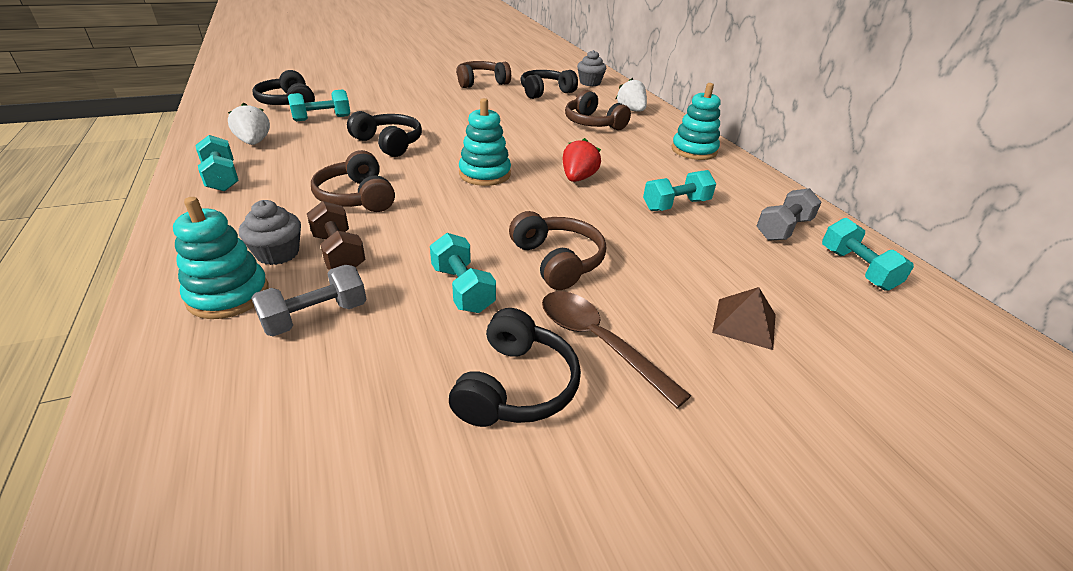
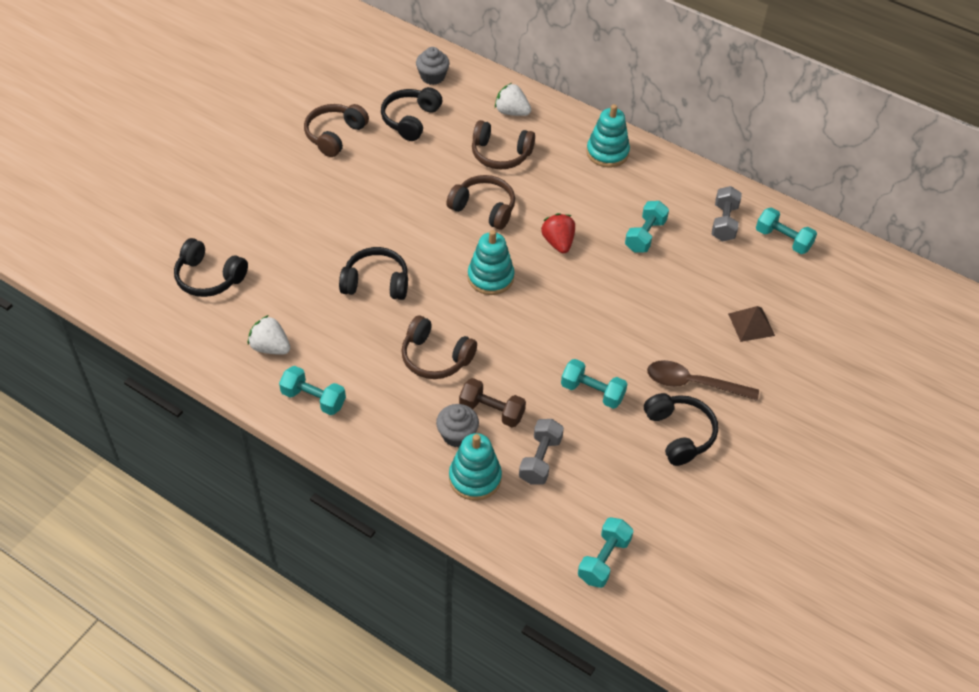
camera: 35 degrees left, 15 degrees up
(322, 118) = (274, 282): turquoise dumbbell -> turquoise dumbbell (604, 559)
(557, 261) = (621, 337): brown headphones -> brown headphones (484, 208)

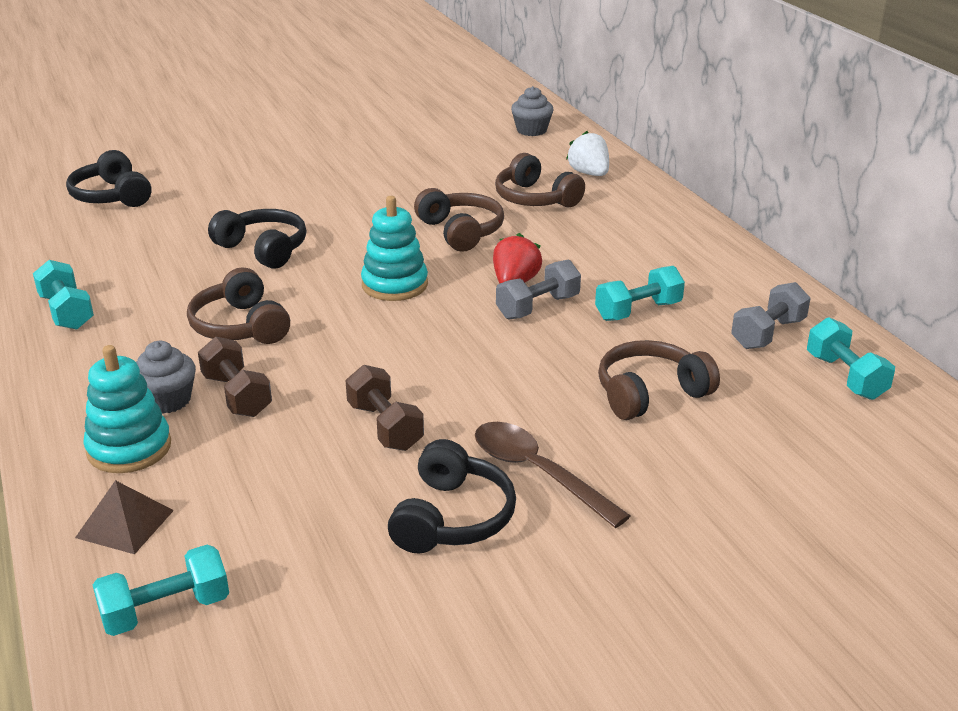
camera: 35 degrees right, 20 degrees down
(270, 347) = (88, 260): white strawberry -> none
(335, 135) = (374, 142): brown headphones -> brown headphones (650, 393)
(410, 120) = (467, 151): black headphones -> none
(540, 459) = (230, 464): grey dumbbell -> grey dumbbell (538, 307)
(592, 392) = (385, 427): turquoise dumbbell -> brown dumbbell
(607, 153) = (671, 231): turquoise stacking toy -> none
(751, 324) = (700, 444): brown pyramid -> brown pyramid (124, 524)

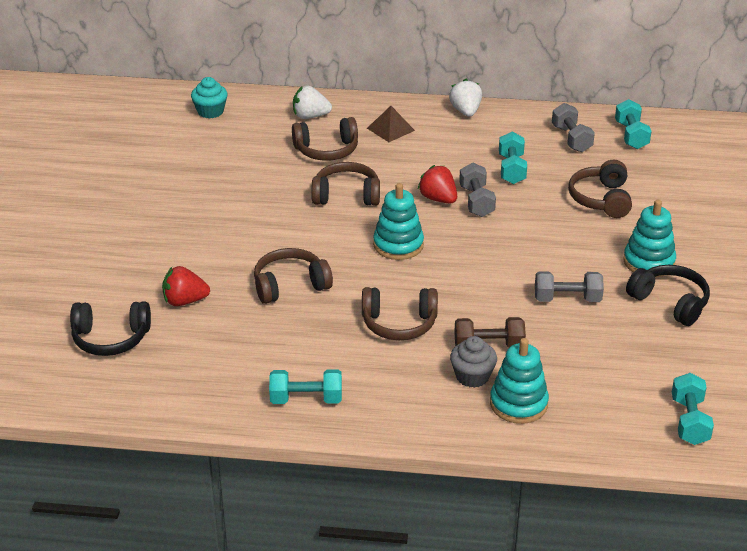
camera: 60 degrees left, 5 degrees up
(124, 524) = (599, 421): brown pyramid -> brown pyramid (390, 129)
(195, 209) = (185, 301): none -> red strawberry
(263, 249) = (290, 285): black headphones -> brown headphones
(385, 427) = (567, 299): brown dumbbell -> grey dumbbell
(531, 130) = (210, 111): grey cupcake -> turquoise cupcake
(537, 473) = (649, 262): brown spoon -> turquoise stacking toy
(726, 249) = (465, 111): none -> white strawberry
(845, 377) = (631, 135): turquoise dumbbell -> turquoise dumbbell turned 75 degrees clockwise

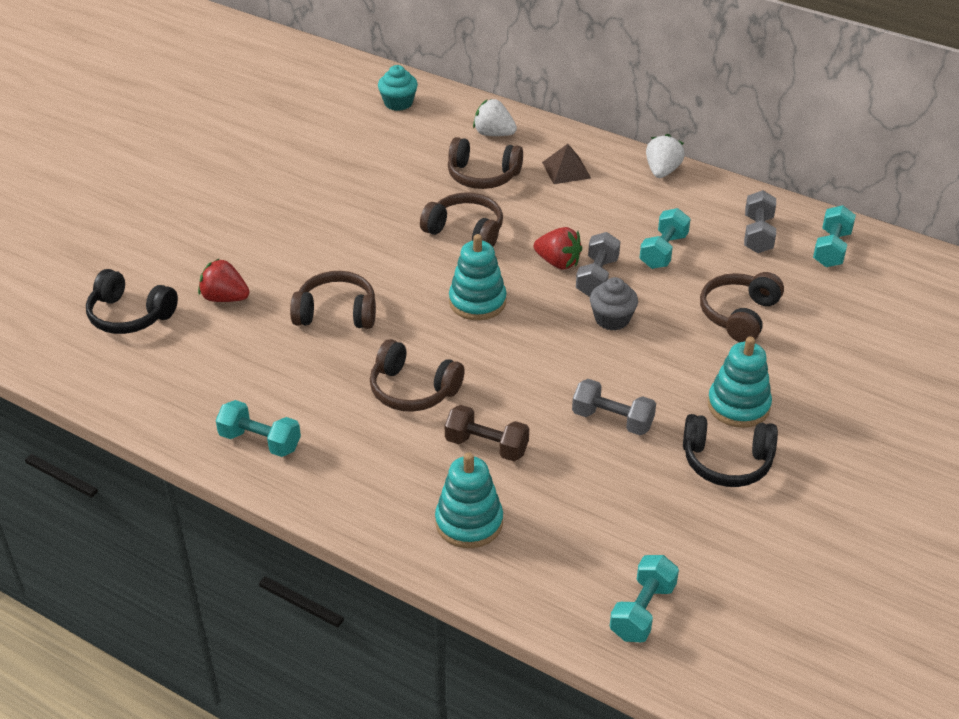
camera: 25 degrees right, 5 degrees up
(438, 199) = (558, 262): red strawberry -> red strawberry turned 135 degrees clockwise
(472, 376) = (444, 474): grey cupcake -> grey cupcake (612, 319)
(670, 302) = (726, 462): black headphones -> black headphones turned 120 degrees clockwise

